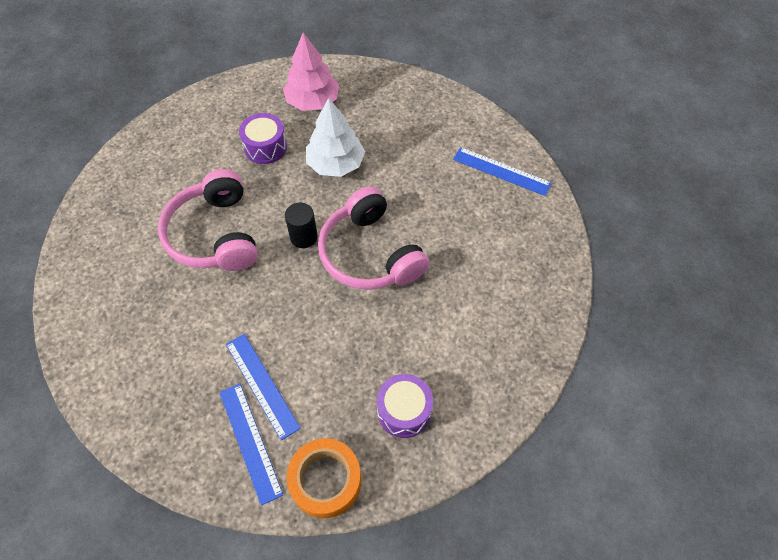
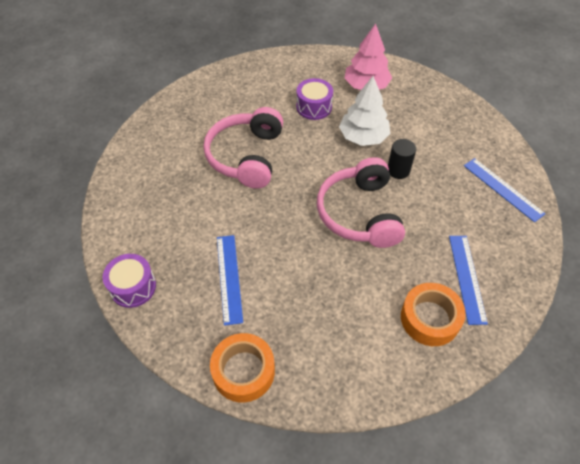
camera: 25 degrees right, 5 degrees down
(250, 442) = (200, 316): blue ruler -> blue ruler (467, 278)
(303, 237) = (312, 182): black cylinder -> black cylinder (398, 170)
(404, 411) = (331, 345): purple drum -> purple drum (133, 287)
(488, 339) = (430, 318): none -> orange tape

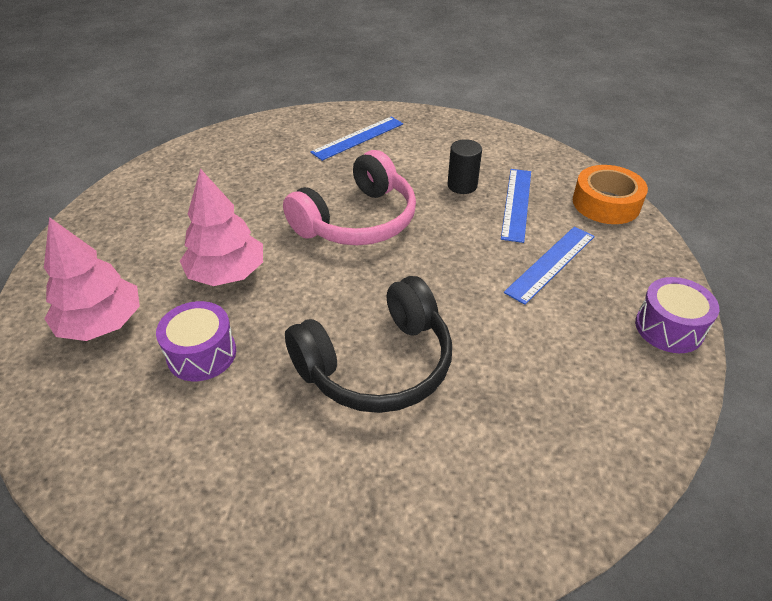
camera: 130 degrees left, 10 degrees down
(246, 156) = (377, 364): pink headphones -> black headphones
(363, 137) = (227, 273): white tree -> pink tree
(398, 170) = (261, 222): black cylinder -> black cylinder (462, 185)
(430, 318) = (422, 140): orange tape -> none
(502, 189) = (222, 153): blue ruler -> blue ruler (517, 204)

